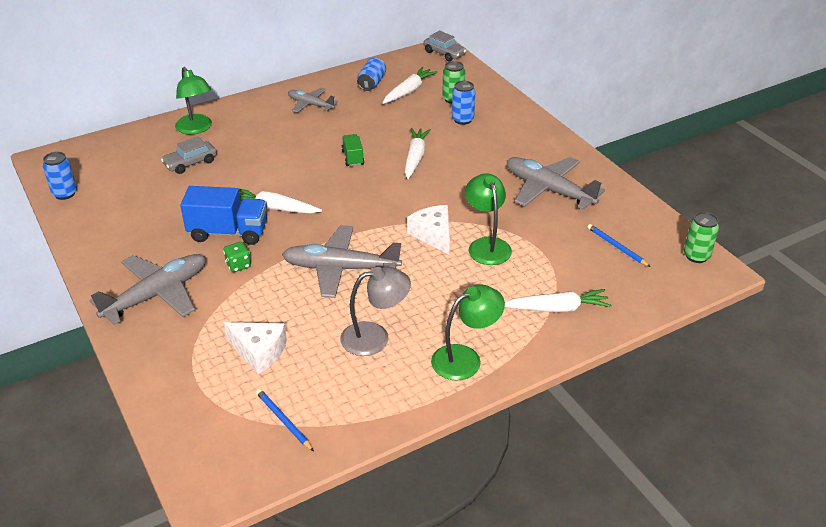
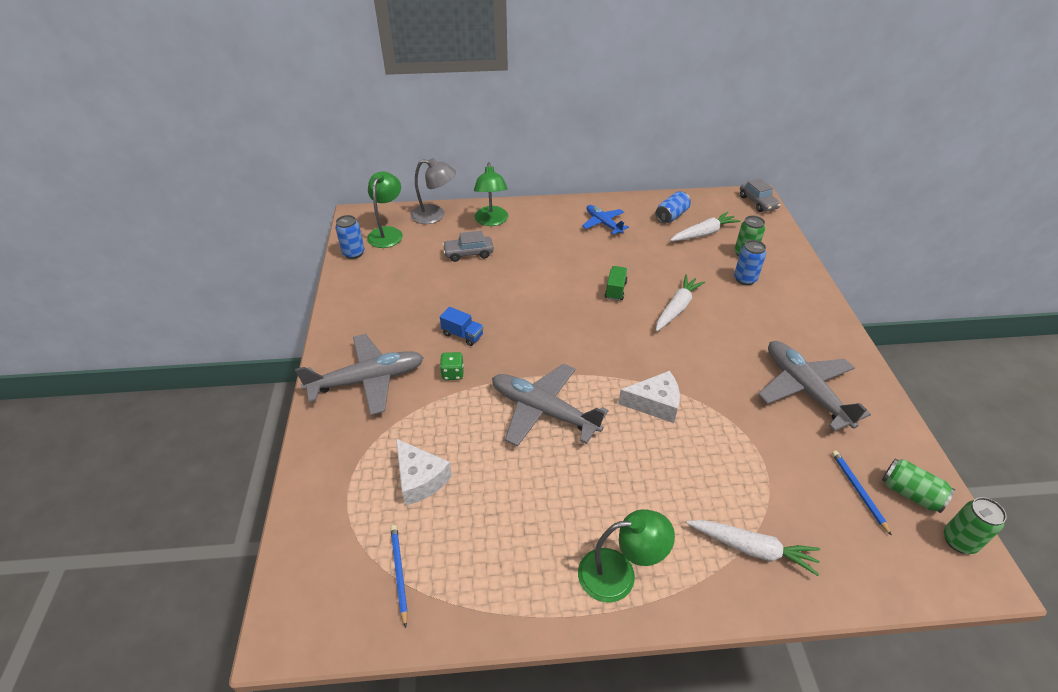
camera: 25 degrees right, 5 degrees up
(228, 232) = (462, 335): blue truck -> blue truck, size x0.54
(274, 208) = (516, 322): white carrot -> none
(310, 105) = (603, 223): grey plane -> blue plane
(375, 337) = (537, 507): grey lamp -> grey lamp (435, 215)
(433, 235) = (654, 403): white cheese -> white cheese turned 90 degrees clockwise
(487, 245) = (706, 436): green lamp -> green lamp (387, 233)
(653, 237) = (910, 493): none -> green can

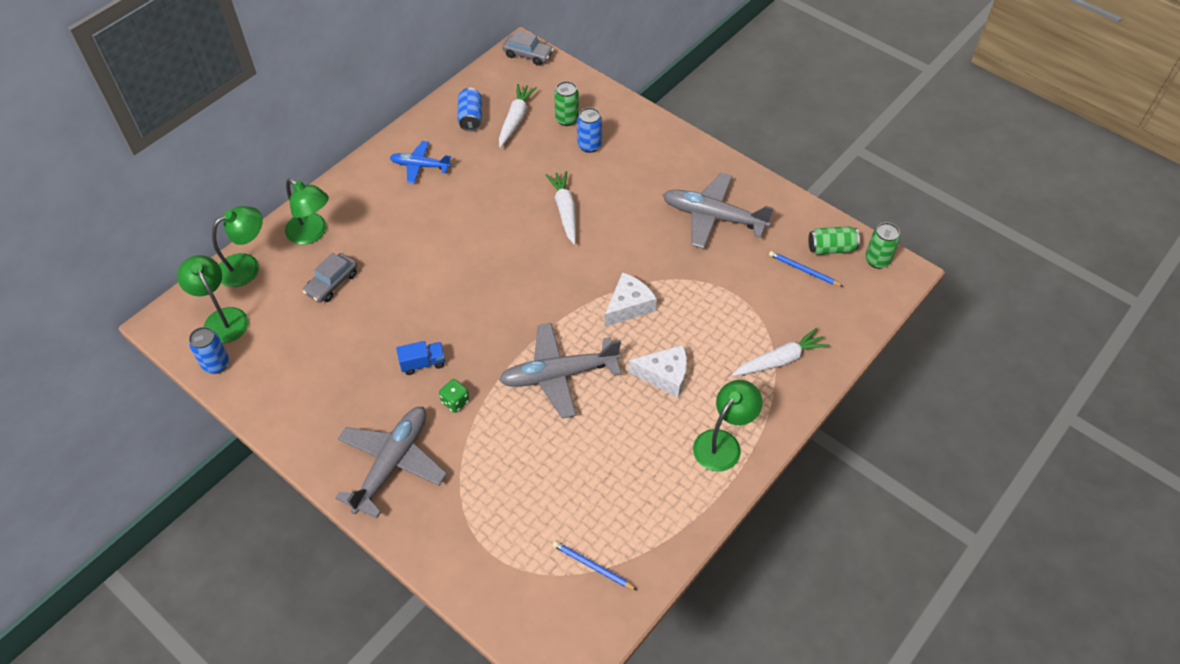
camera: 45 degrees left, 10 degrees up
(420, 479) = (530, 498): white cheese -> white cheese (664, 375)
(435, 215) = (247, 266): grey lamp -> green lamp
(615, 290) = (501, 228): green truck -> none

